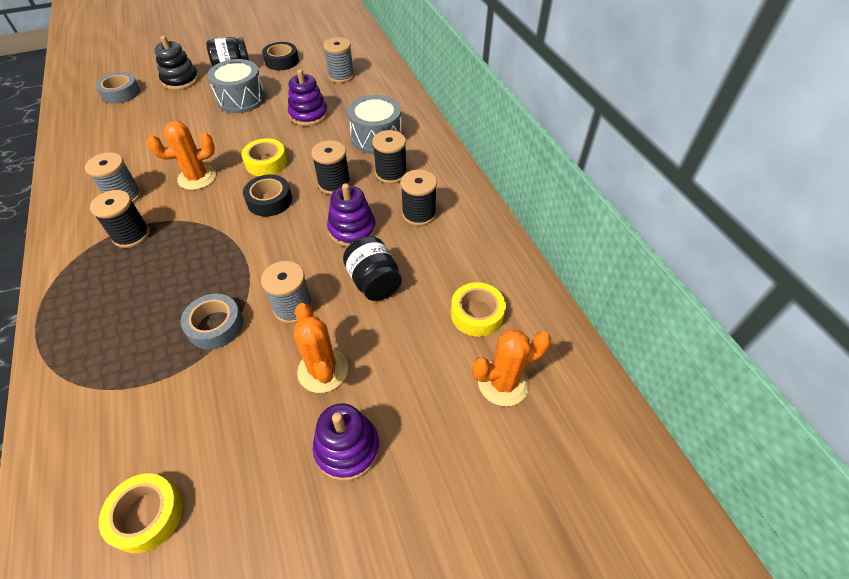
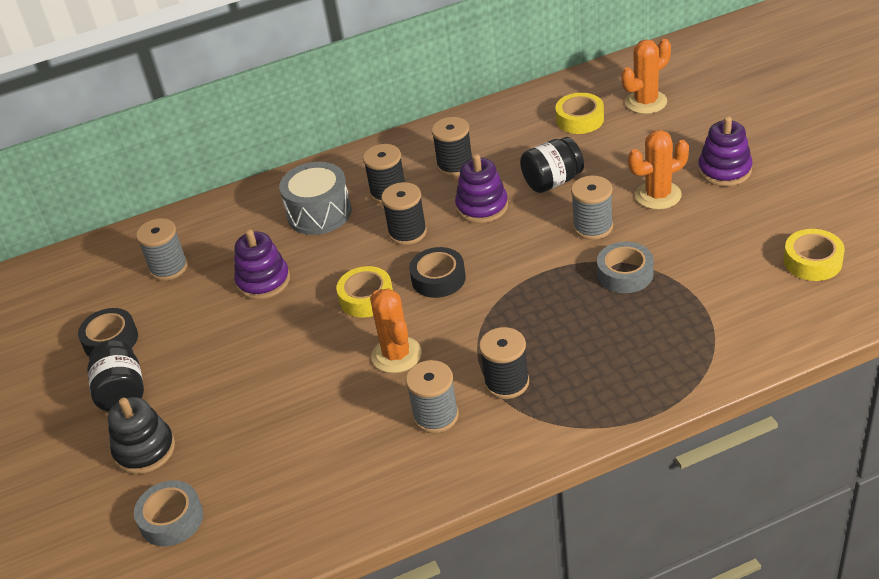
camera: 85 degrees left, 10 degrees down
(241, 99) = (213, 360): grey drum -> none
(503, 383) = (646, 102): orange cactus -> orange cactus turned 75 degrees clockwise

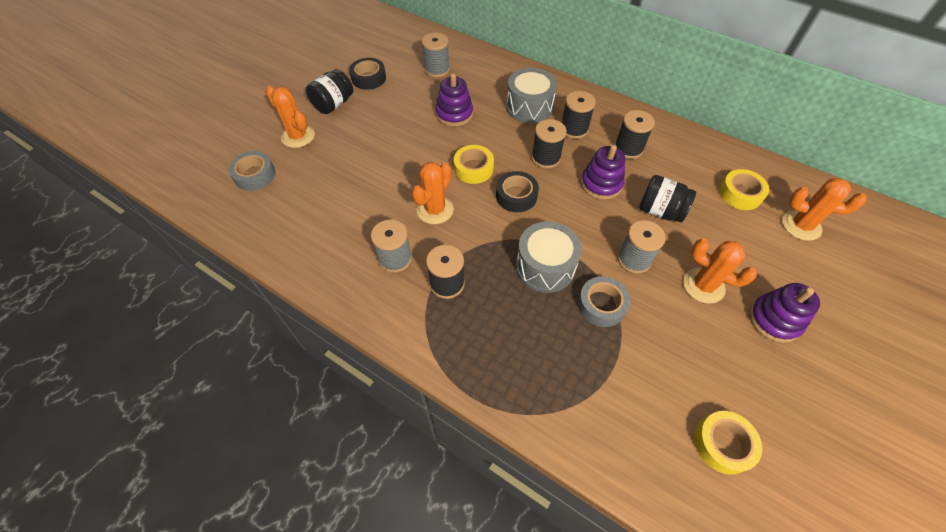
camera: 50 degrees right, 15 degrees up
(145, 450) = (298, 136): black stacking toy -> orange cactus
(549, 295) = (545, 267): none -> grey drum

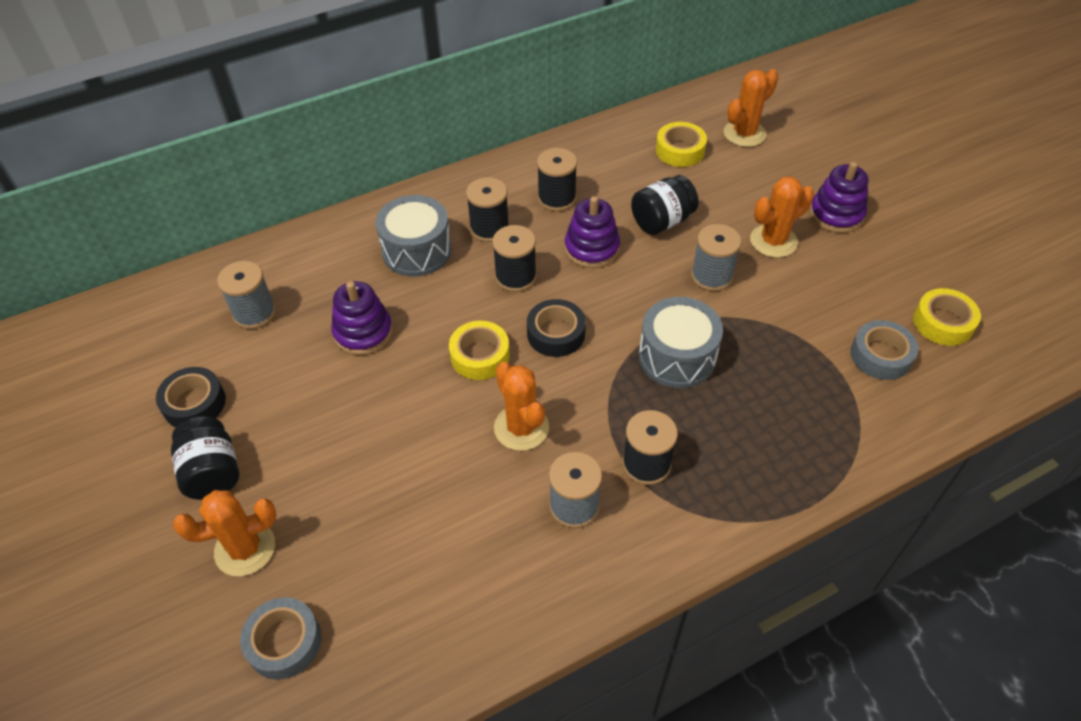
camera: 60 degrees left, 5 degrees down
(601, 305) = (753, 333): grey tape -> grey tape (881, 355)

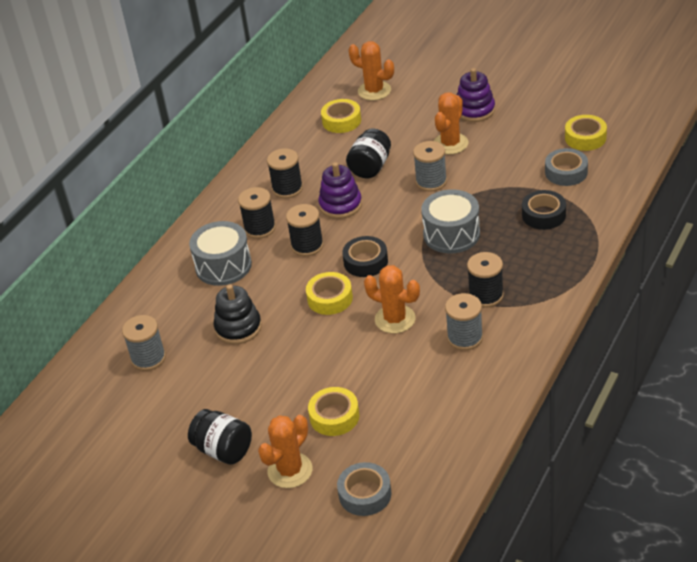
camera: 30 degrees left, 10 degrees down
(194, 403) = (166, 425): black tape -> black tape (543, 215)
(349, 511) = (334, 416): none -> yellow tape
(363, 332) = (238, 328): purple stacking toy -> black stacking toy
(744, 134) = (374, 91): orange cactus -> orange cactus turned 75 degrees counterclockwise

